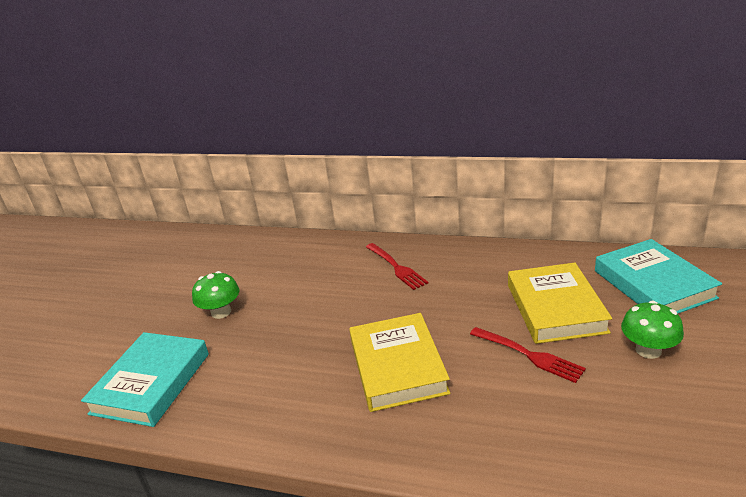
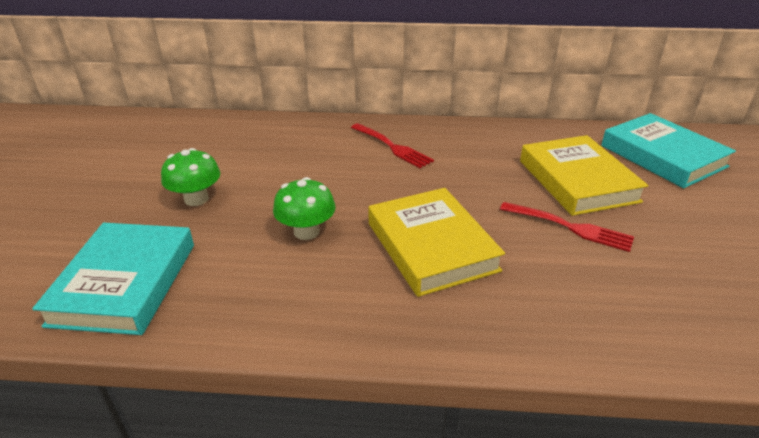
camera: 15 degrees left, 5 degrees up
(648, 350) = (686, 216): green mushroom -> green mushroom (306, 231)

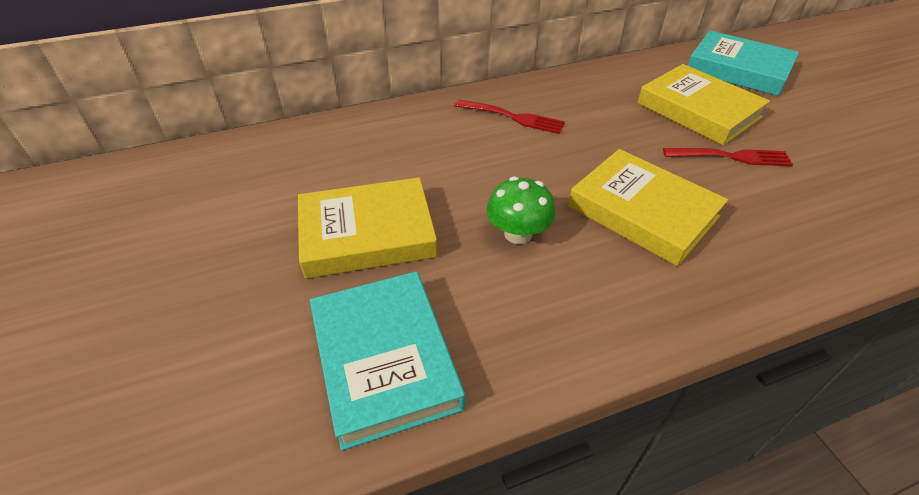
camera: 25 degrees left, 10 degrees up
(196, 199) = (367, 233): green mushroom -> yellow book

